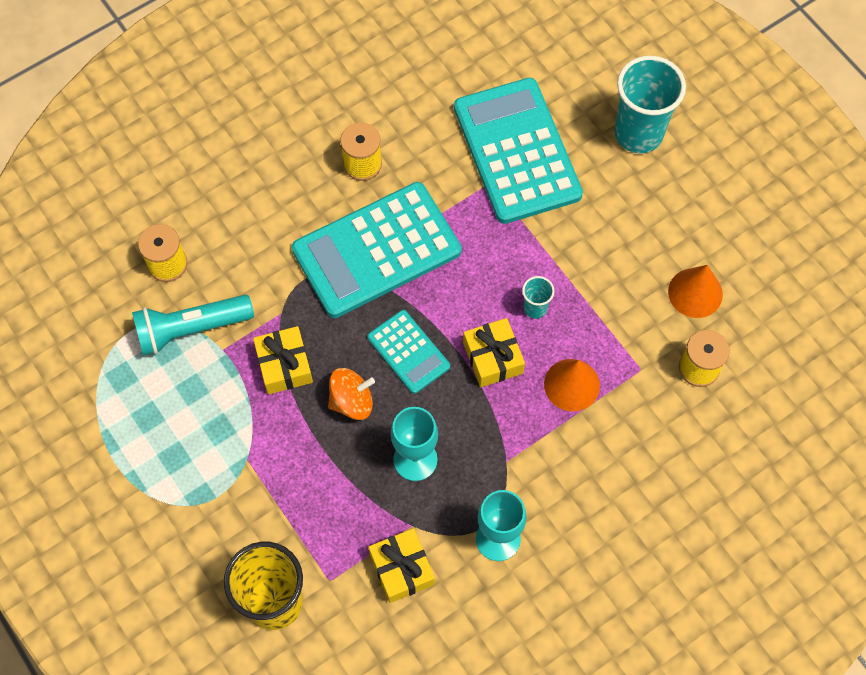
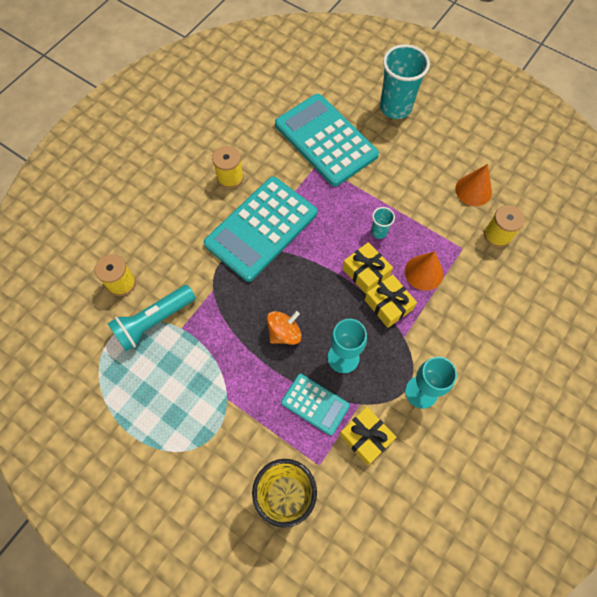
camera: 20 degrees left, 0 degrees up
(284, 365) = (228, 324): yellow gift -> yellow gift (388, 305)
(408, 352) = (309, 287): turquoise calculator -> turquoise calculator (315, 404)

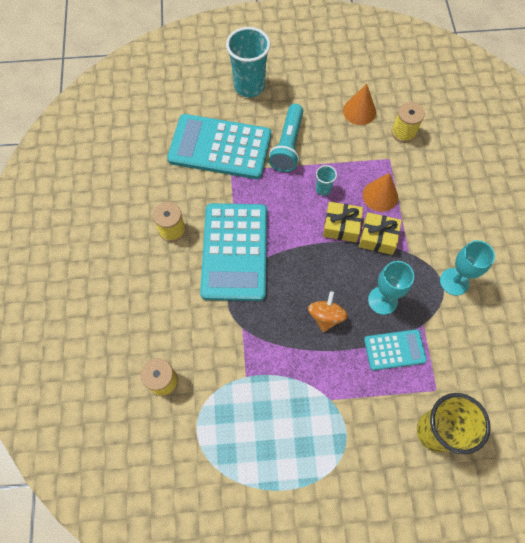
camera: 40 degrees left, 0 degrees up
(154, 321) = (219, 389): turquoise flashlight -> turquoise flashlight (288, 145)
(366, 437) = (448, 343): yellow gift -> none

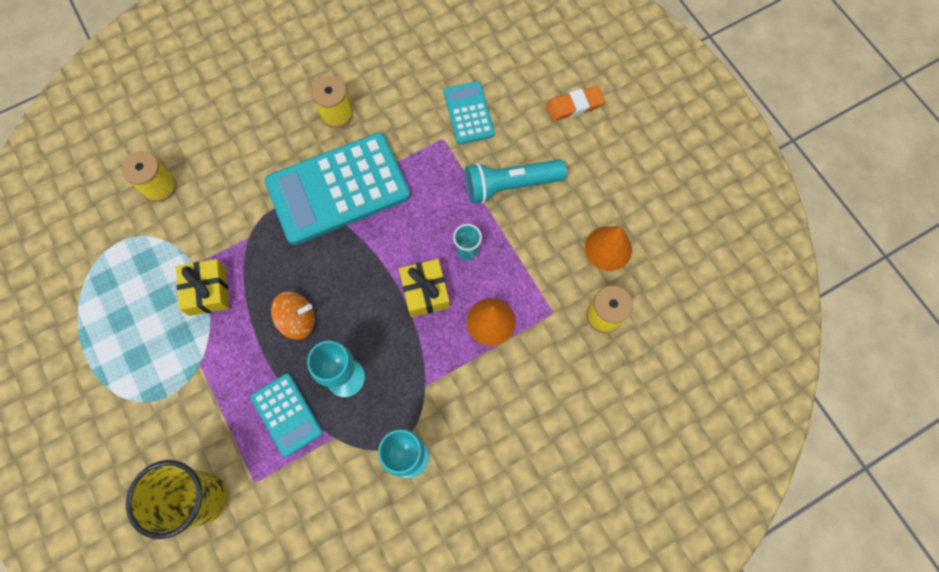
camera: 65 degrees right, 5 degrees up
(220, 147) = (468, 113): turquoise calculator -> turquoise calculator, size x0.51
(249, 86) = (574, 106): turquoise cup -> orange eraser
(378, 237) = (429, 341): yellow gift -> yellow gift (207, 291)

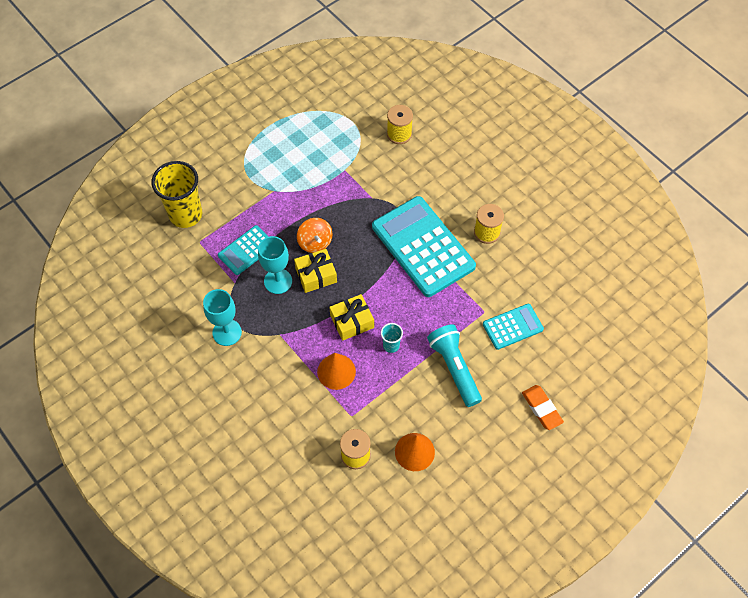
camera: 80 degrees right, 10 degrees down
(207, 291) = (326, 182): yellow gift -> yellow gift (316, 275)

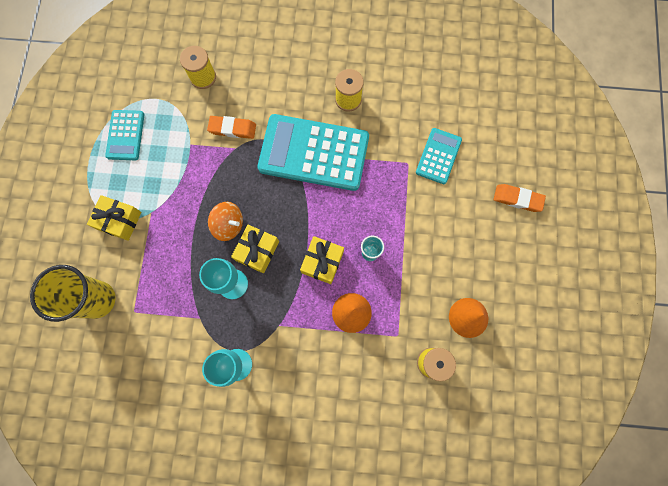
camera: 45 degrees left, 15 degrees up
(246, 250) = (181, 282): turquoise calculator -> turquoise calculator (125, 135)
(249, 178) = (119, 220): none -> yellow gift
(383, 184) = (232, 129): none -> orange eraser
(454, 368) = (431, 227): turquoise flashlight -> none

